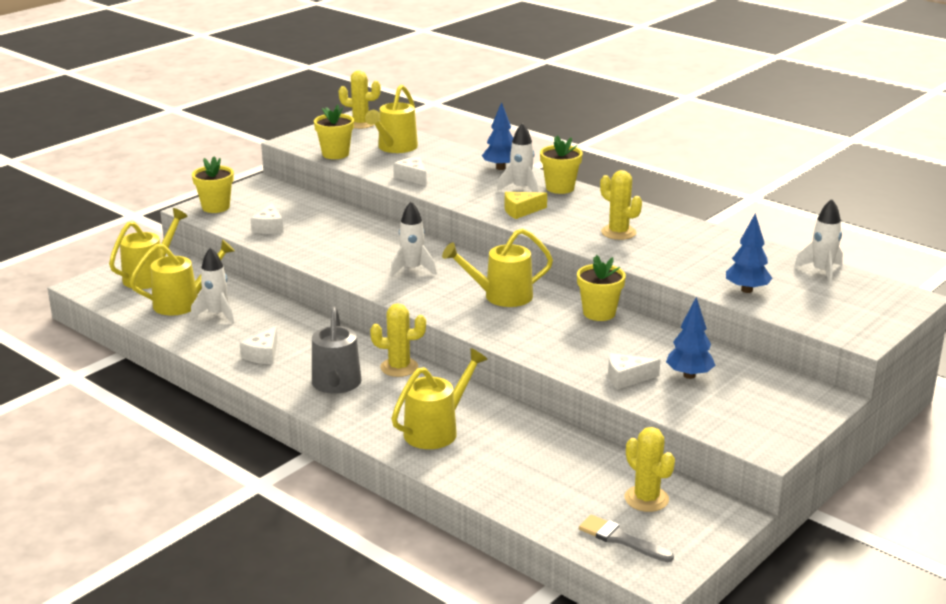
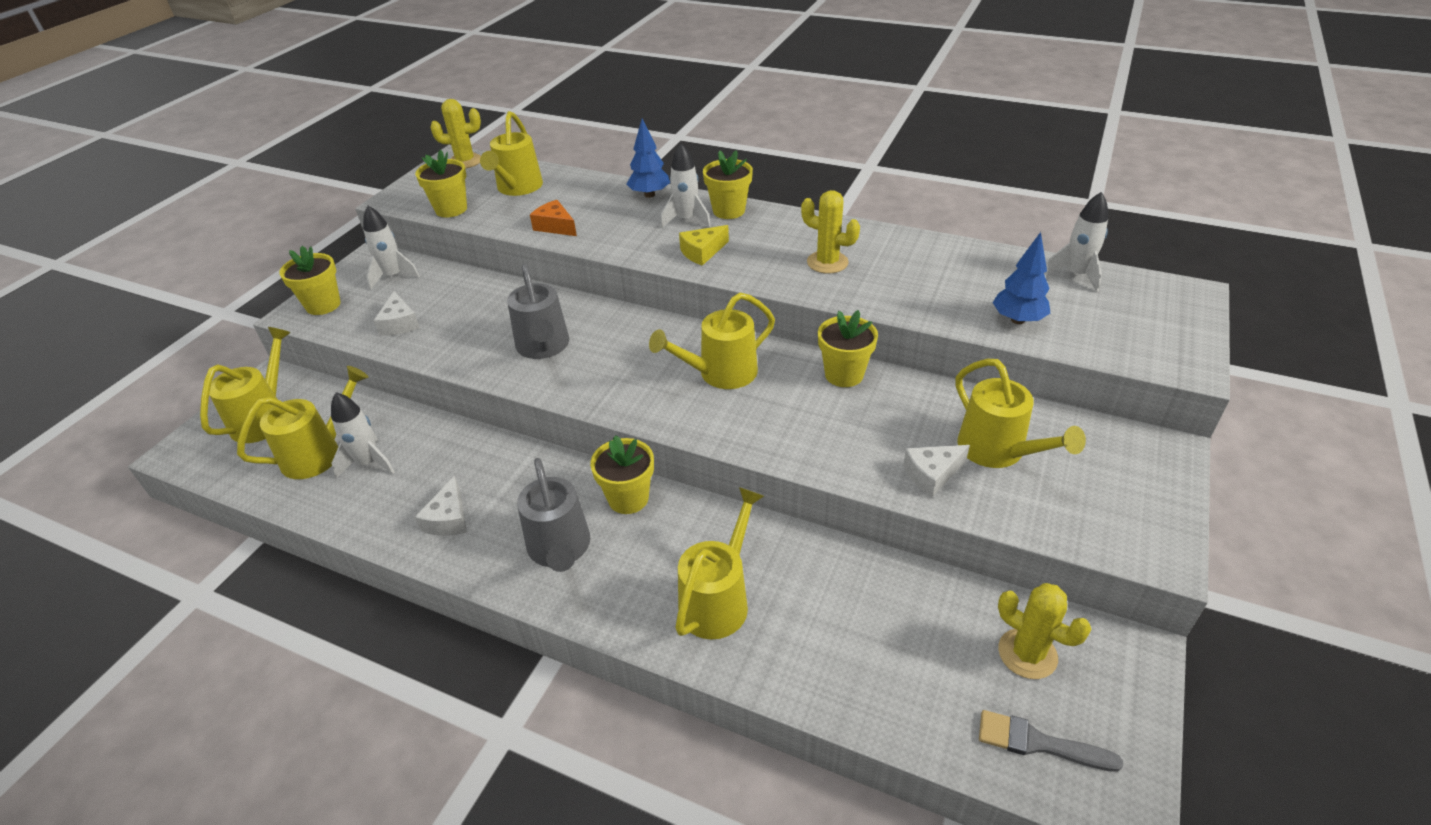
camera: 15 degrees left, 15 degrees up
(372, 259) = (544, 347): none -> grey watering can
(399, 367) = (628, 498): yellow cactus -> yellow flower pot
(412, 177) = (555, 226): white cheese -> orange cheese
(412, 269) = (598, 353): white rocket -> white rocket (393, 276)
(689, 375) = (998, 452): blue tree -> yellow watering can

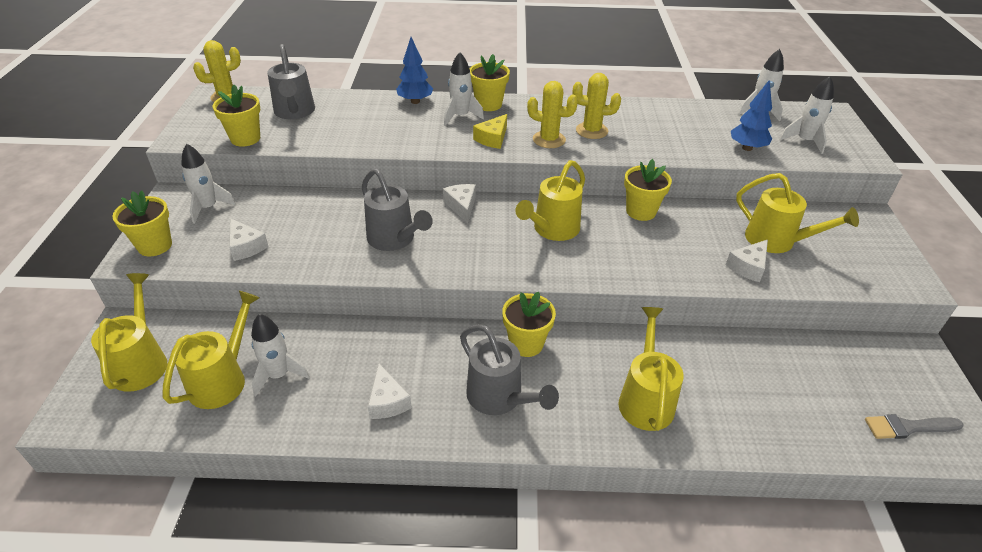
camera: 25 degrees left, 0 degrees up
(517, 188) = (295, 112): yellow watering can -> grey watering can
(555, 226) = (354, 138): orange cheese -> none
(639, 325) = (461, 206): none -> white cheese
(1027, 654) = (863, 372): yellow cactus -> yellow cactus (549, 140)
(1111, 326) = (804, 141): none -> white rocket

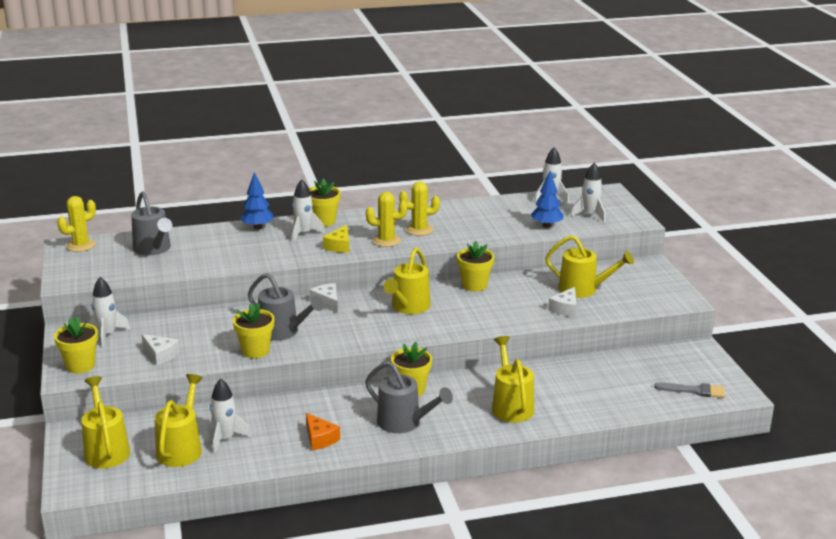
camera: 15 degrees left, 15 degrees down
(245, 139) = (124, 274): yellow flower pot -> yellow flower pot (255, 351)
(387, 401) = (320, 439): white cheese -> orange cheese
(908, 427) = (694, 391): grey brush -> grey brush turned 150 degrees counterclockwise

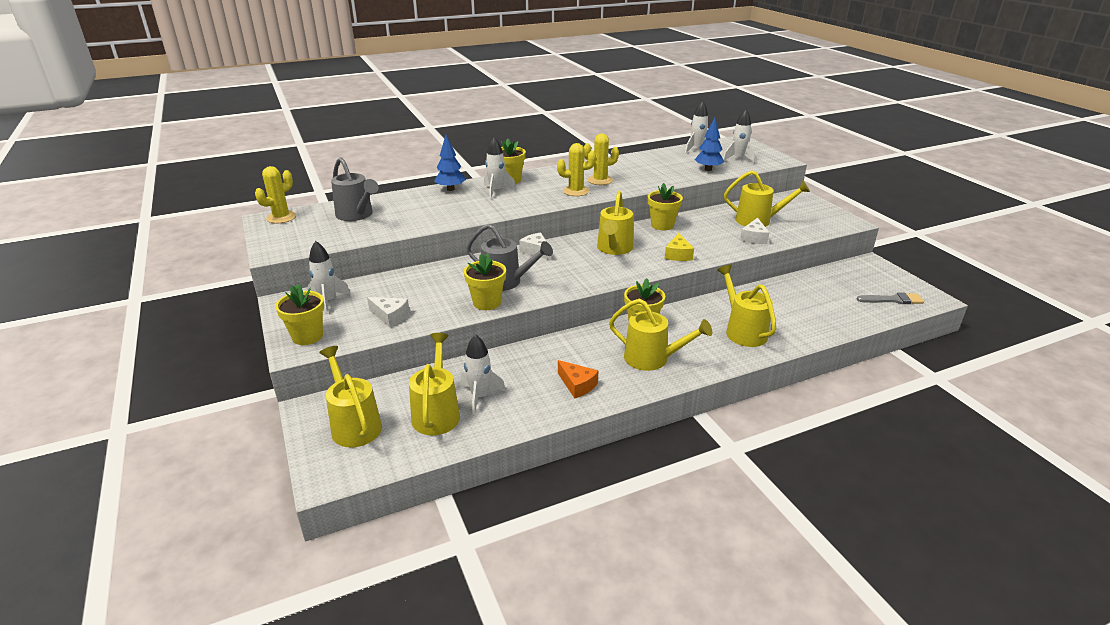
camera: 10 degrees left, 5 degrees up
(339, 246) = (535, 199): yellow cheese -> yellow cheese (678, 254)
(404, 423) = (653, 359): grey watering can -> yellow watering can

